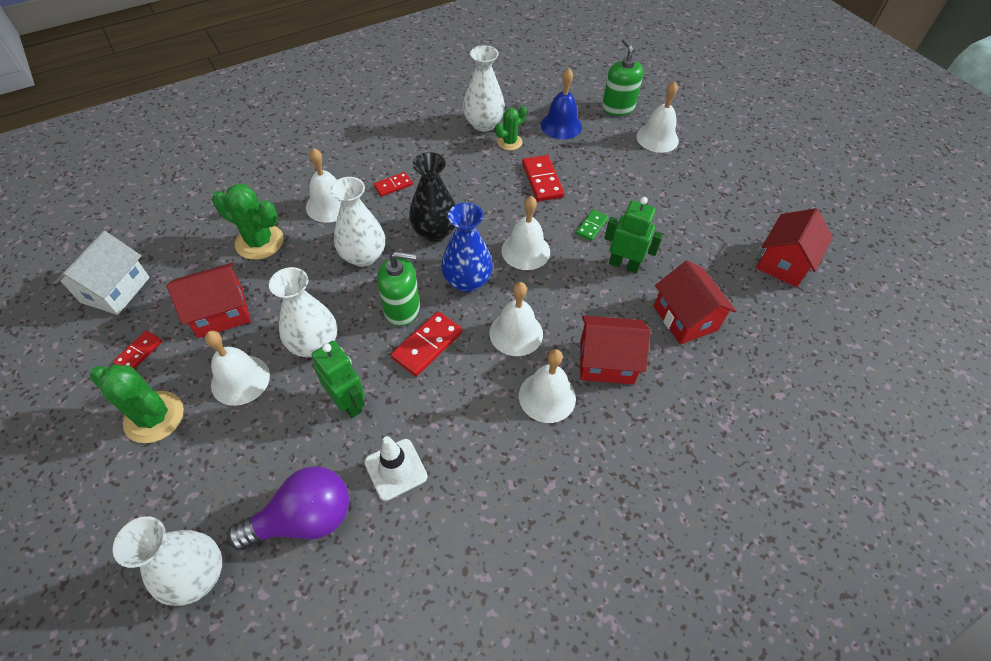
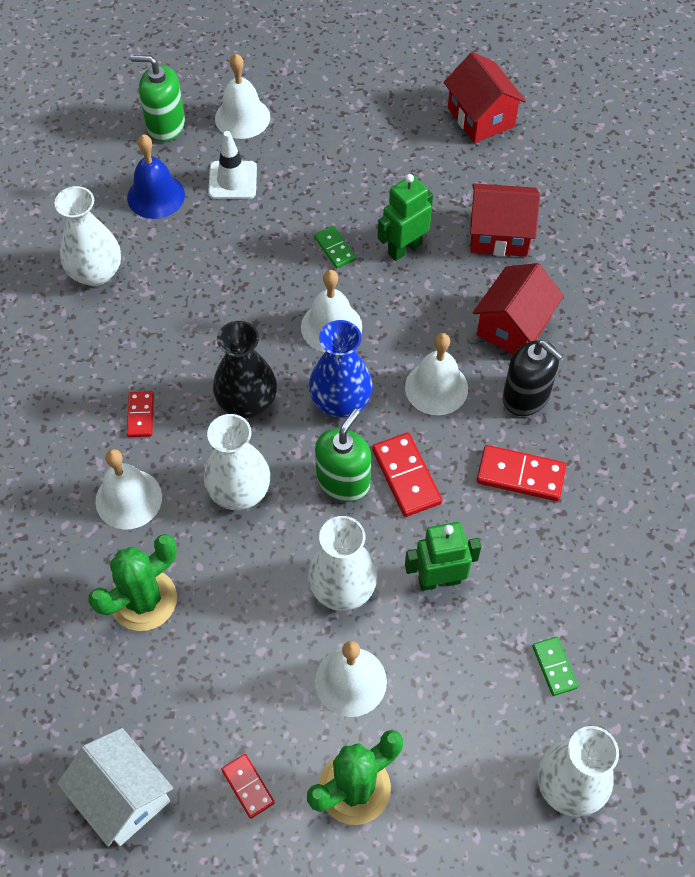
camera: 60 degrees left, 5 degrees up
(221, 313) = (237, 677): red house -> none
(304, 519) = (554, 667): purple light bulb -> green domino
(396, 469) = (540, 564): white traffic cone -> white traffic cone (232, 180)
(509, 142) = (148, 261): green cactus -> none
(542, 180) = (235, 259): red domino -> red domino (520, 475)
(547, 396) = (526, 396): white bell -> black soap dispenser

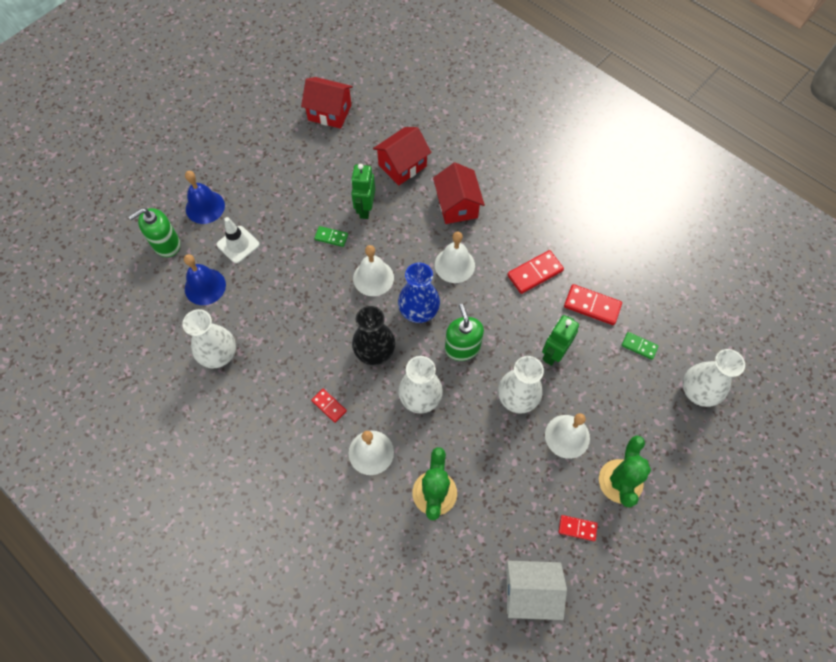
camera: 45 degrees left, 5 degrees up
(242, 117) = (205, 207): white bell -> blue bell
(406, 476) = (487, 319): red domino -> red domino (592, 306)
(526, 396) = (498, 234): black soap dispenser -> none

